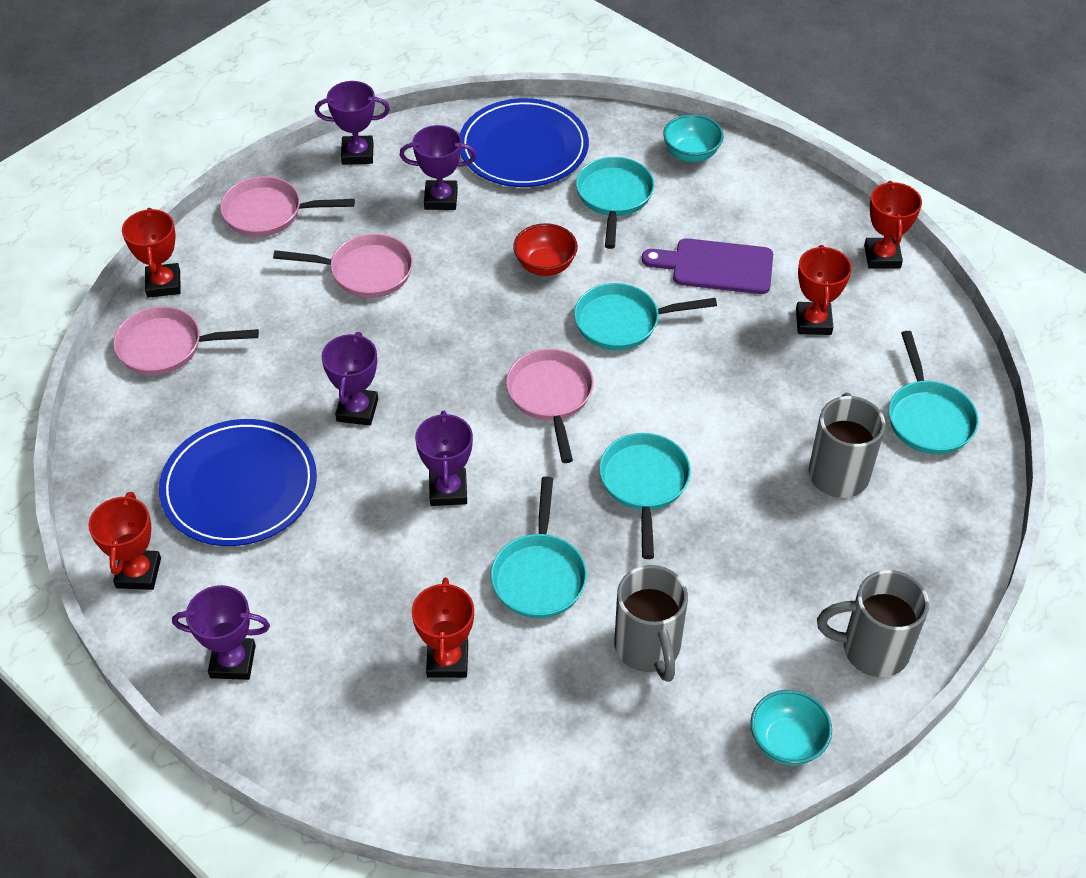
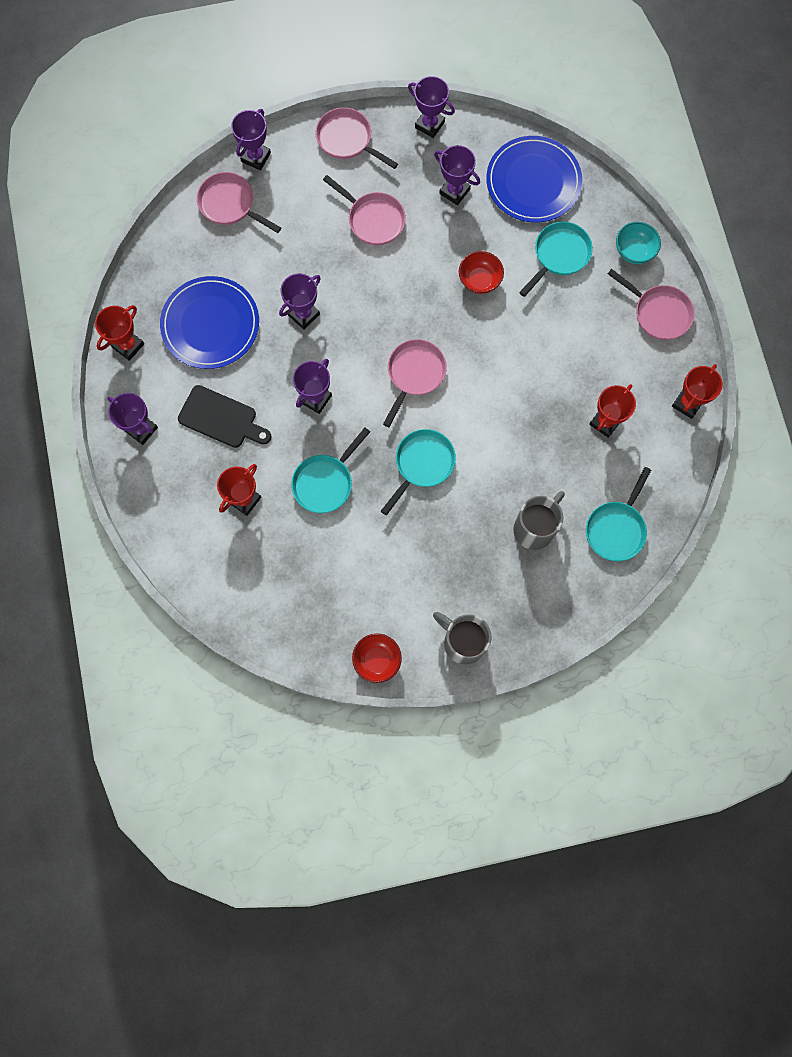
camera: 35 degrees right, 25 degrees up
(163, 284) = (256, 157): red trophy -> purple trophy
(338, 583) = (221, 418): none -> black cutting board
(623, 322) = (493, 350): turquoise pan -> none
(648, 648) = (348, 562): grey mug -> none
(716, 266) = (580, 346): purple cutting board -> none
(771, 193) = (658, 313): none -> pink pan
(787, 742) = (377, 660): turquoise bowl -> red bowl

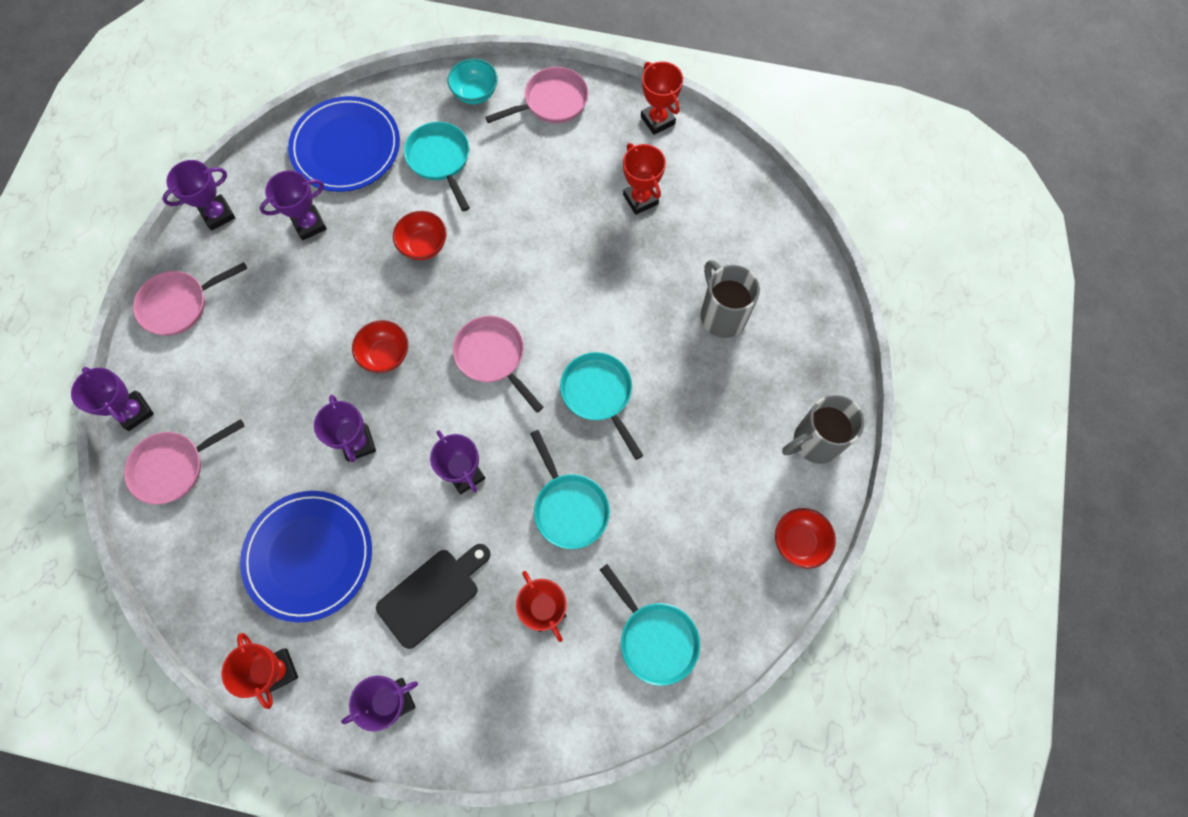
camera: 65 degrees left, 5 degrees down
(373, 219) = (290, 319): pink pan -> none
(379, 299) = (386, 355): none -> red bowl
(616, 529) = (756, 240): turquoise pan -> turquoise pan (655, 638)

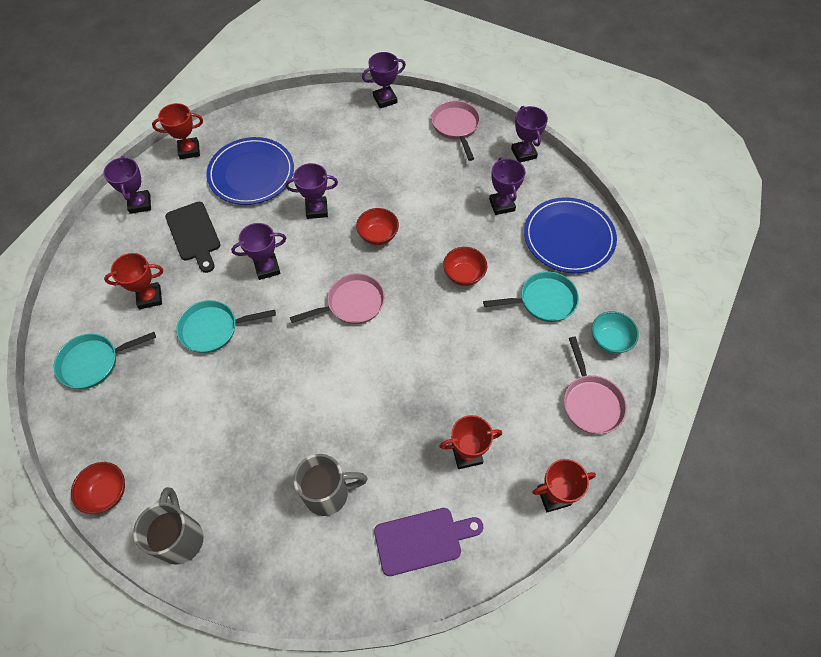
camera: 105 degrees right, 10 degrees down
(174, 467) = (340, 115): pink pan -> none
(599, 394) = (293, 371): turquoise pan -> none
(736, 220) = (422, 540): none -> purple cutting board

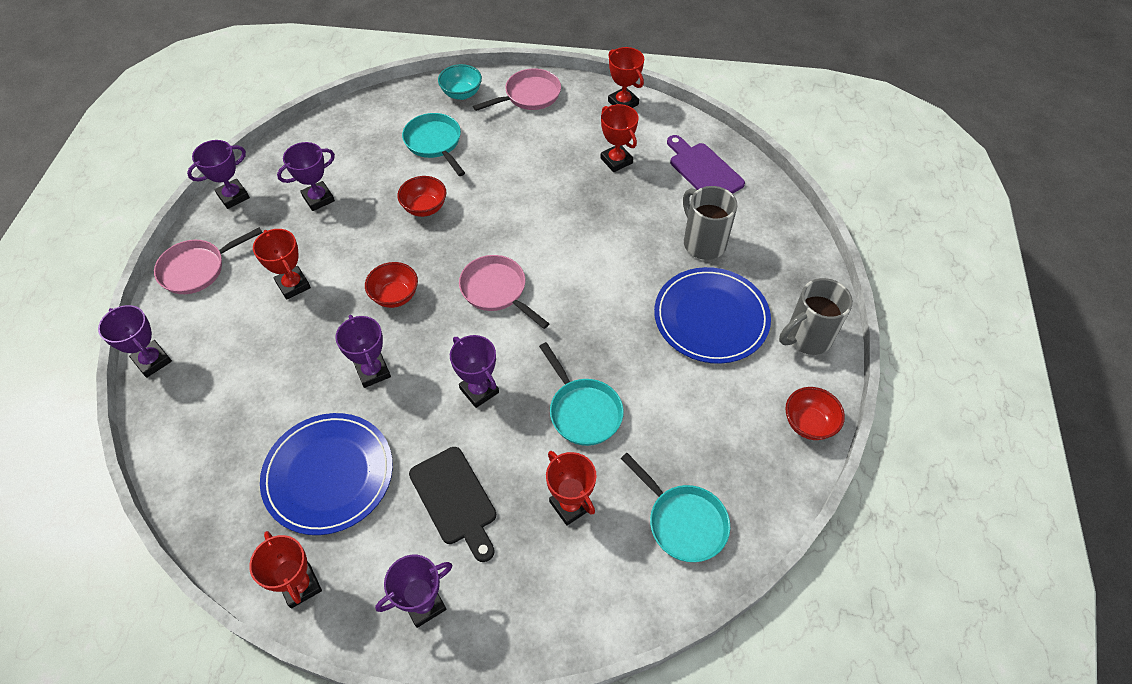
camera: 110 degrees left, 5 degrees down
(194, 234) = (455, 499): black cutting board -> black cutting board turned 105 degrees clockwise
(417, 177) = (293, 285): none -> red trophy
(568, 237) = (349, 139): blue plate -> blue plate (711, 317)

